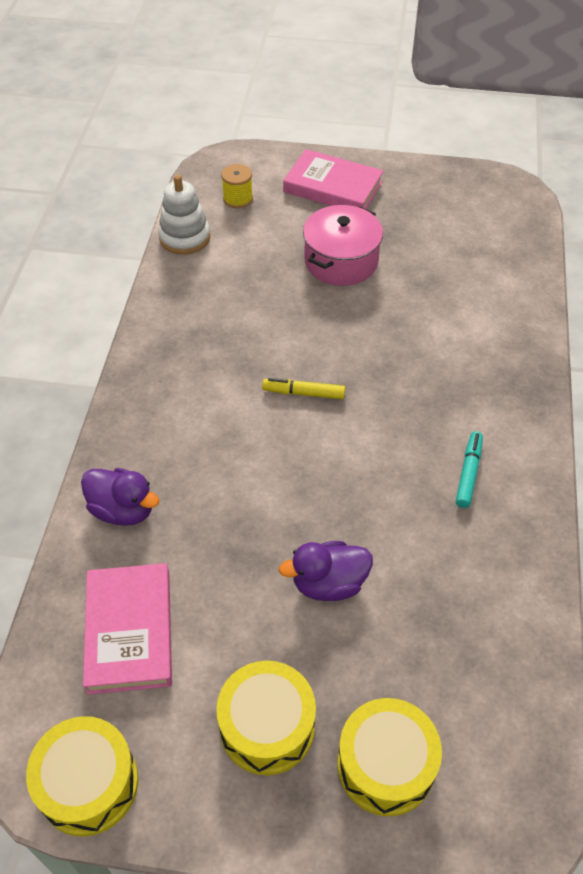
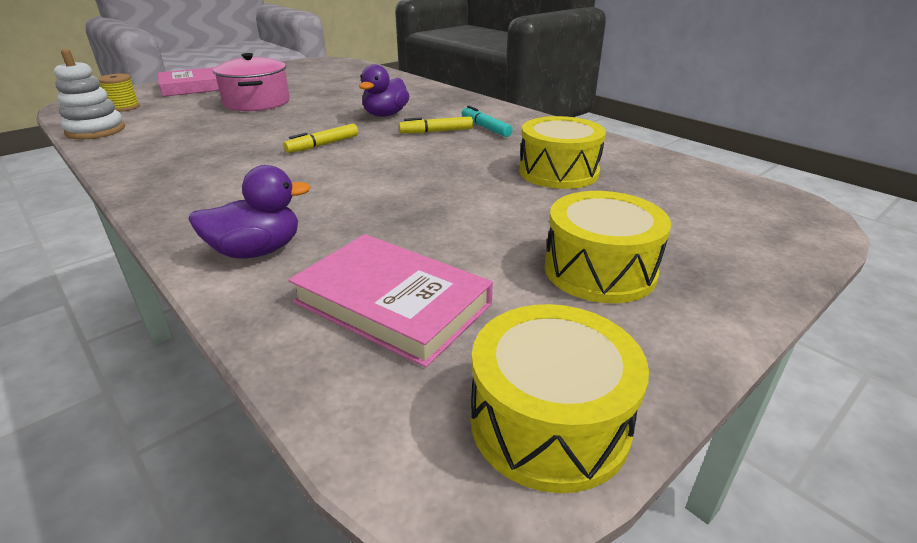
camera: 50 degrees left, 20 degrees down
(329, 583) = (496, 194): purple duck -> purple duck (385, 115)
(385, 765) = (692, 233): yellow drum -> yellow drum (558, 172)
(416, 444) = (436, 132): none -> yellow marker

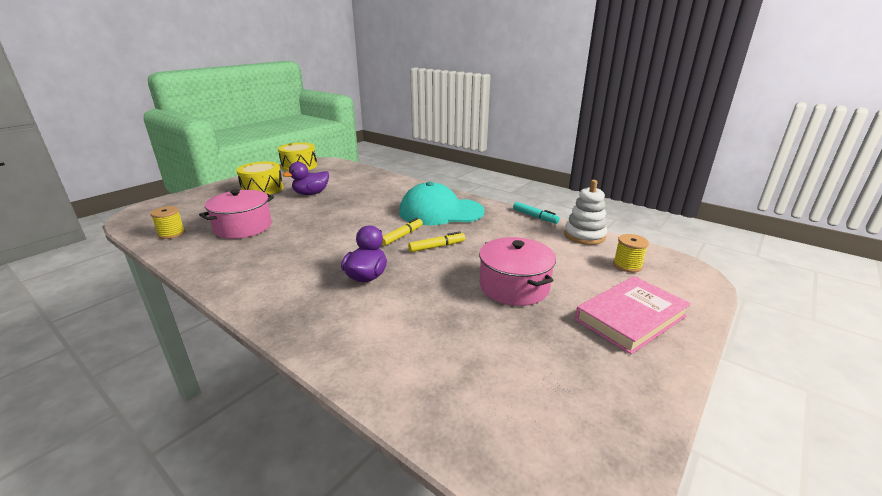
camera: 170 degrees right, 5 degrees down
(228, 174) = (441, 212): none -> turquoise cap
(257, 251) = (392, 185): purple duck -> purple duck (311, 193)
(392, 303) = (337, 178): pink book -> none
(436, 132) = (317, 257): yellow marker -> yellow marker (437, 246)
(485, 128) = (273, 265): turquoise marker -> turquoise marker (535, 216)
(558, 172) = (243, 227): yellow drum -> pink pot
(663, 170) = (171, 233): none -> yellow spool

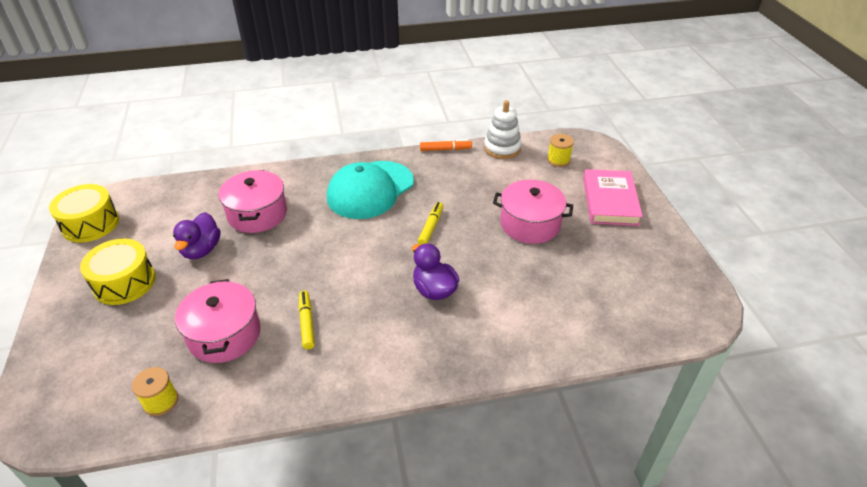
camera: 50 degrees left, 15 degrees up
(363, 193) = (257, 214): none -> pink pot
(402, 236) = (387, 236): yellow marker -> yellow marker (306, 323)
(535, 216) = (445, 149): turquoise marker -> orange marker

